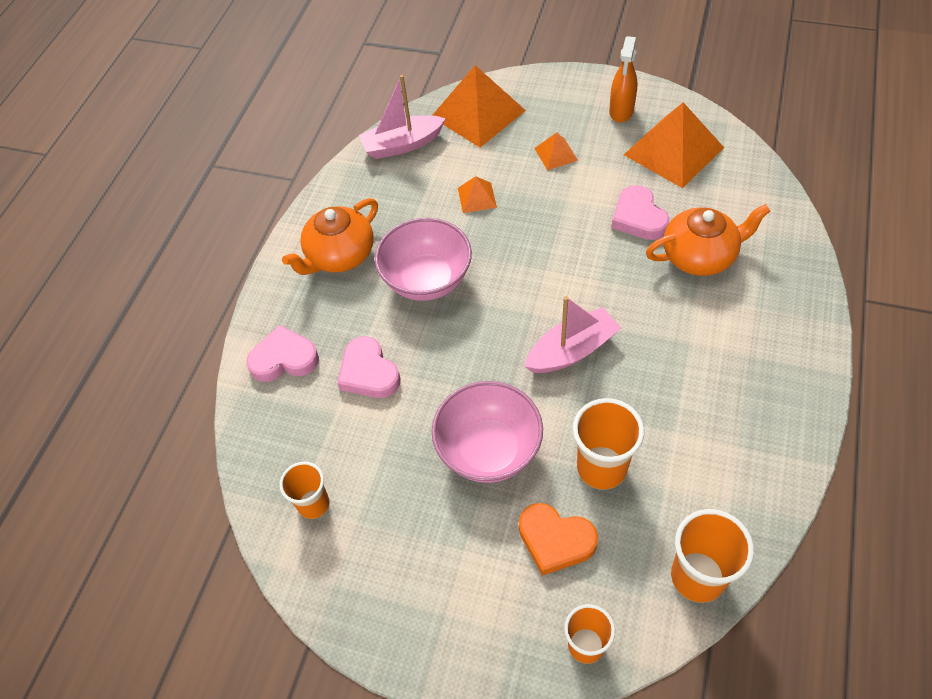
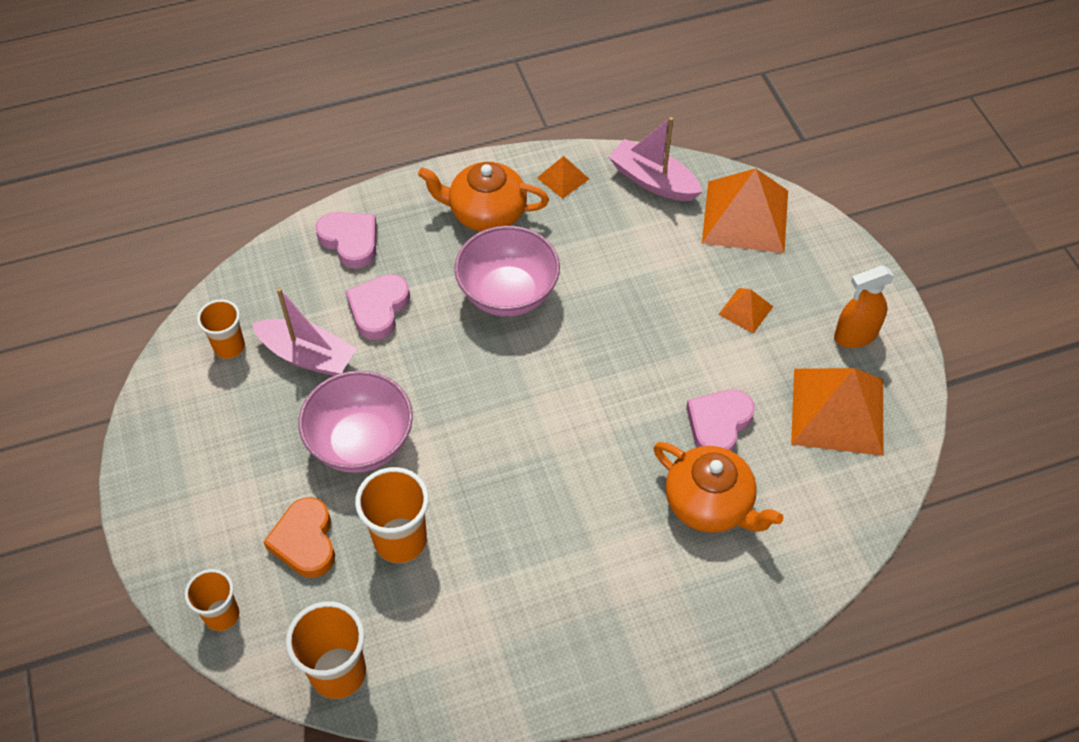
camera: 50 degrees right, 0 degrees up
(477, 197) = (636, 276): orange pyramid -> orange pyramid (563, 178)
(572, 350) = (512, 451): pink boat -> pink boat (307, 356)

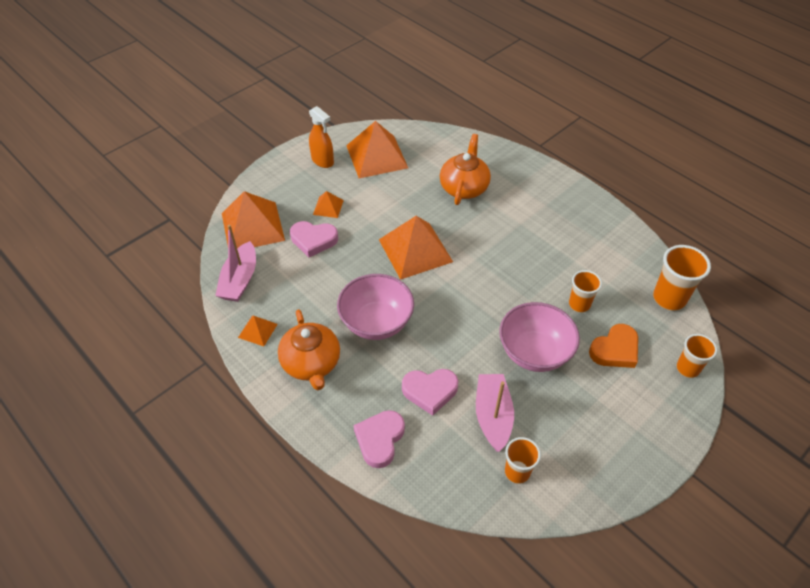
camera: 115 degrees left, 5 degrees down
(400, 540) = (579, 304): orange cup -> orange cup, size x0.65
(607, 382) = (415, 250): none -> orange pyramid
(718, 424) = (414, 197): pink heart -> pink heart (313, 240)

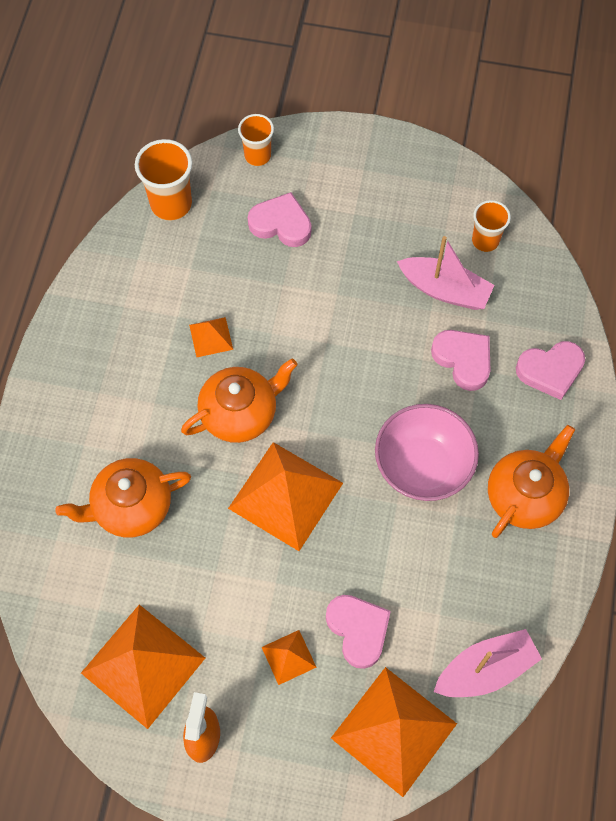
camera: 125 degrees left, 15 degrees up
(257, 330) = (533, 586): orange pyramid -> orange pyramid (211, 337)
(484, 257) = (240, 413): none -> orange teapot
(493, 416) = (445, 290): pink boat -> pink boat turned 120 degrees counterclockwise
(534, 352) = (341, 292): pink bowl -> none
(579, 304) = (242, 282): orange cup -> none
(615, 350) = (281, 224): orange heart -> pink heart

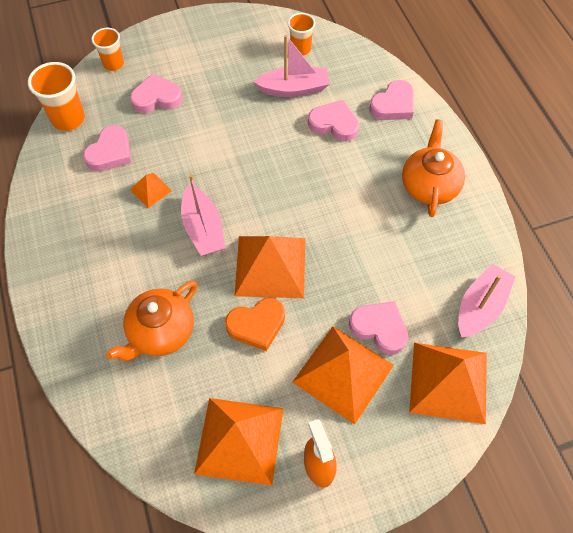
camera: 30 degrees left, 5 degrees down
(193, 268) = (110, 152): none -> pink heart
(232, 554) = (257, 325): none -> orange heart
(240, 413) = (203, 229): orange teapot -> pink boat
(288, 657) = (343, 373): orange pyramid -> orange pyramid, size x2.12
(422, 466) = (351, 201): pink bowl -> none

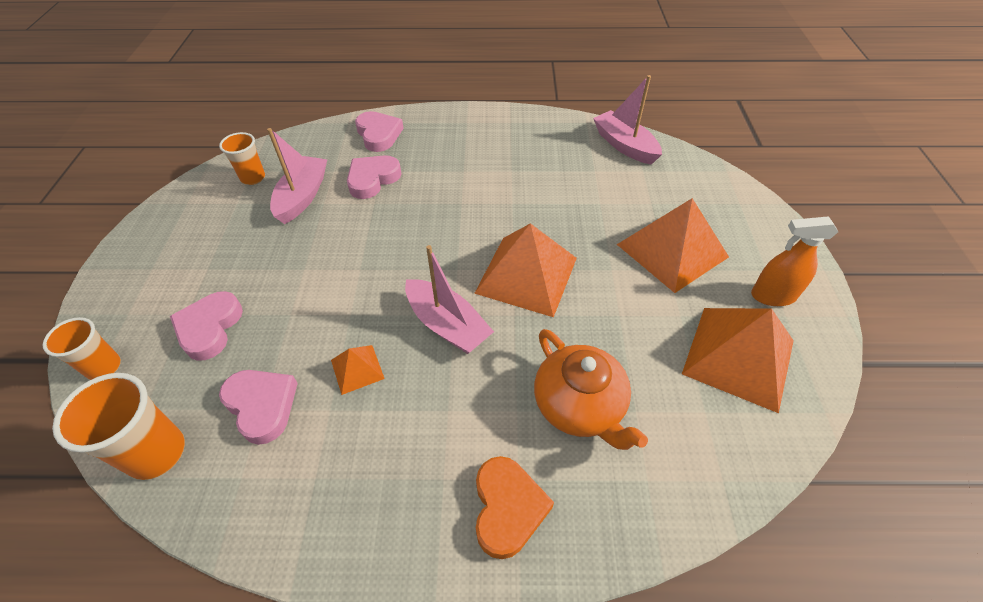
camera: 70 degrees left, 10 degrees down
(203, 229) = (447, 325): pink boat -> pink boat turned 45 degrees clockwise
(257, 325) = (598, 305): orange heart -> orange heart (507, 508)
(379, 328) = (628, 212): pink heart -> none
(429, 185) = (485, 138): orange teapot -> none
(449, 382) = (694, 184): orange pyramid -> none

